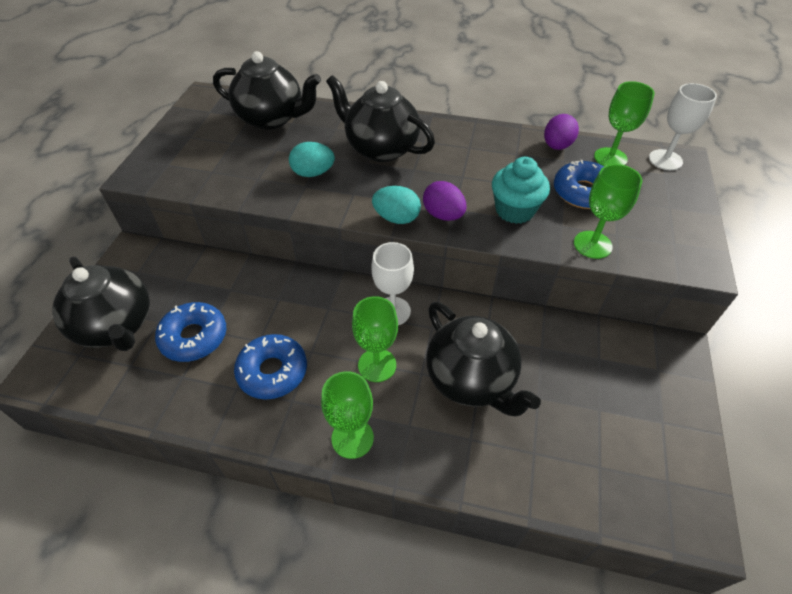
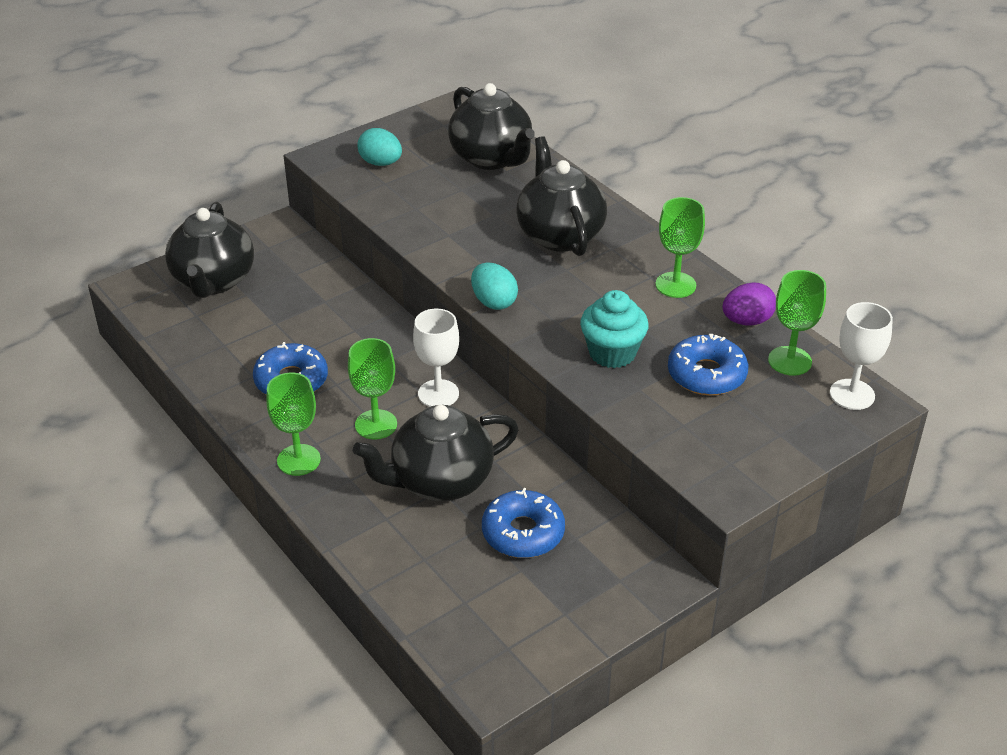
camera: 40 degrees right, 10 degrees down
(194, 337) = (260, 322): blue donut -> blue donut (523, 533)
(313, 173) = (469, 227): turquoise egg -> turquoise egg (380, 163)
(443, 215) = (539, 321): purple egg -> none
(471, 379) = (440, 481): black teapot -> black teapot turned 60 degrees clockwise
(592, 245) = (644, 419): green goblet -> green goblet (675, 285)

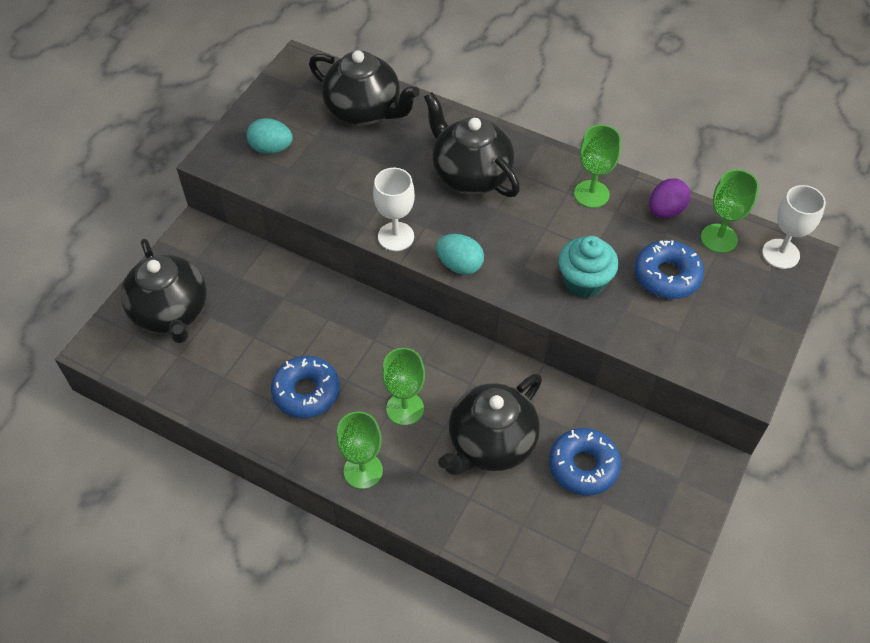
camera: 25 degrees left, 15 degrees up
(438, 394) = (437, 357): white goblet -> white goblet (396, 236)

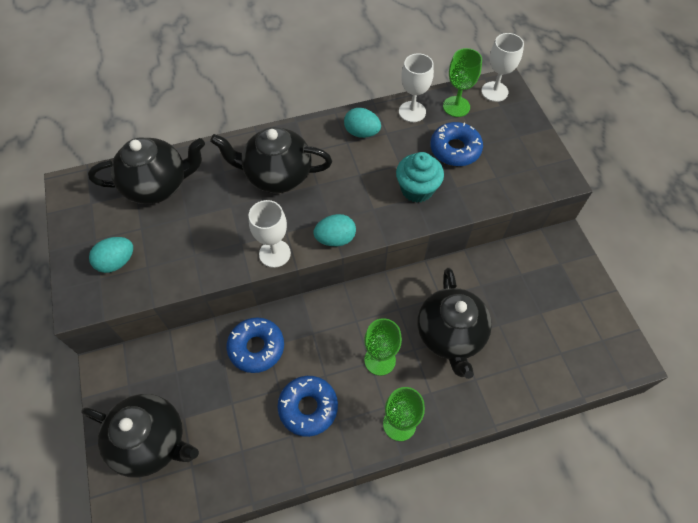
camera: 45 degrees left, 5 degrees up
(583, 466) = (510, 301): blue donut -> blue donut (256, 347)
(591, 194) = (361, 132): green goblet -> turquoise egg
(665, 211) = (412, 112): purple egg -> white goblet

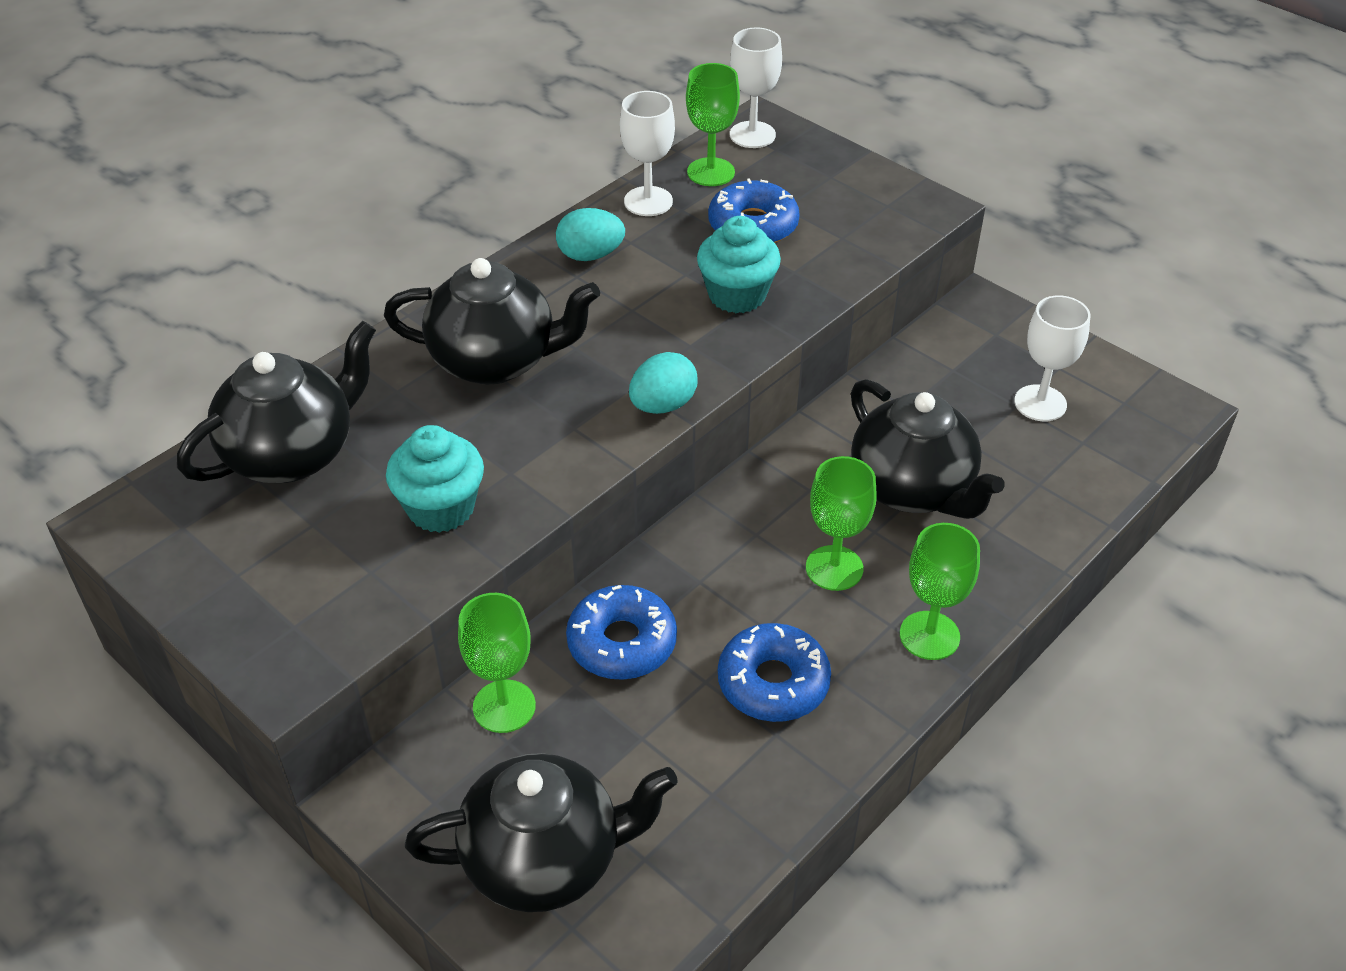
camera: 30 degrees left, 15 degrees down
(117, 262) = (308, 588): turquoise egg -> none
(186, 353) = (504, 706): none -> green goblet
(198, 247) = (441, 508): none -> turquoise cupcake
(274, 253) = (580, 463): white goblet -> white goblet (1040, 403)
(277, 175) = (496, 361): black teapot -> black teapot turned 150 degrees counterclockwise

